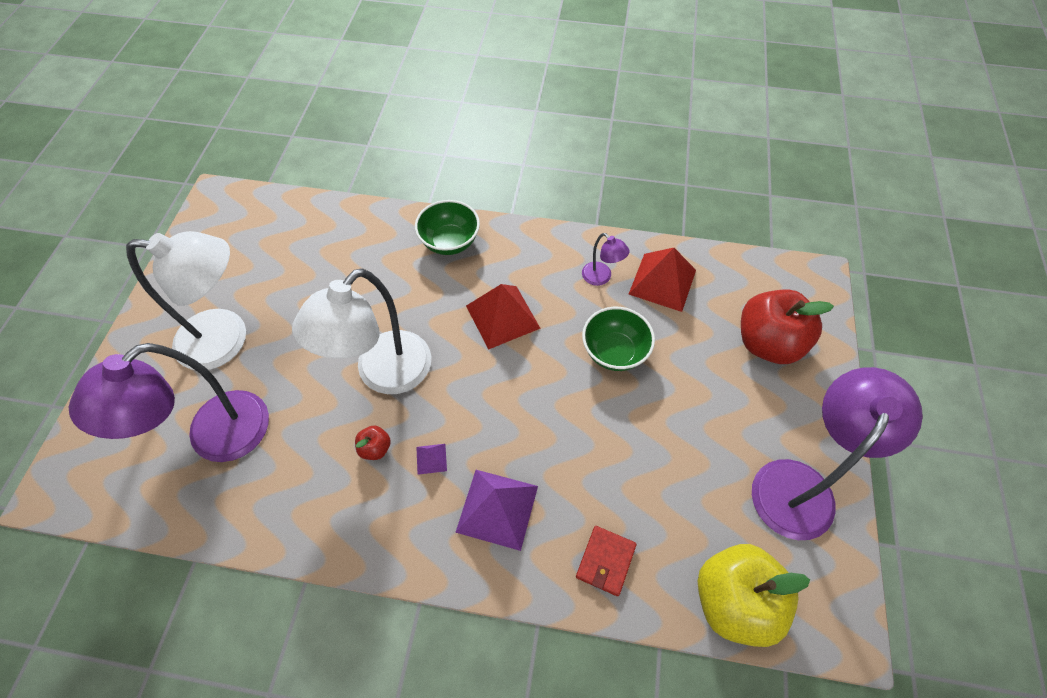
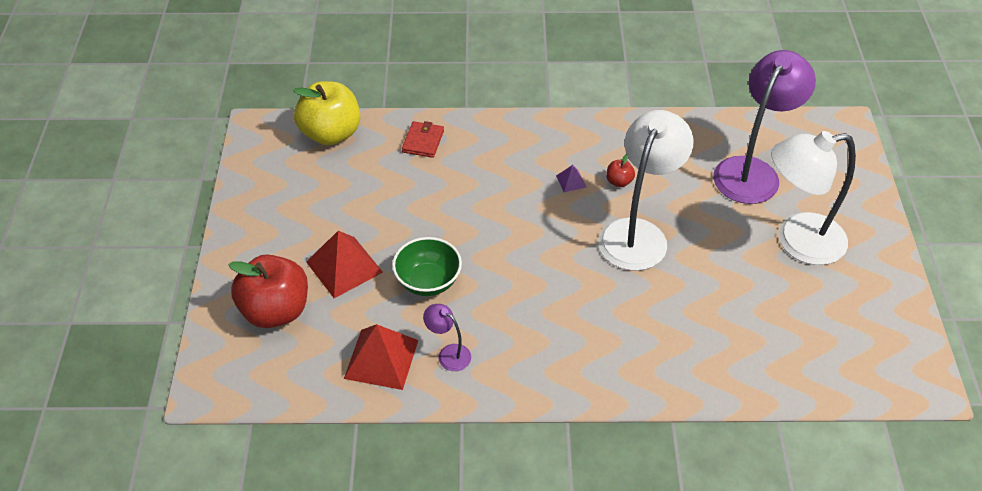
camera: 170 degrees right, 10 degrees down
(450, 242) = (627, 370): green bowl -> none
(497, 508) = (509, 159): purple pyramid -> none
(502, 316) = (544, 298): red pyramid -> red pyramid (344, 267)
(800, 484) = (269, 204): purple lamp -> none

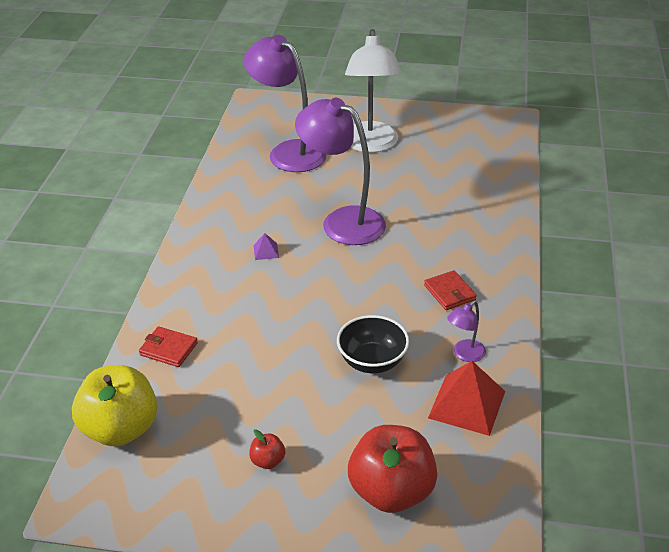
camera: 80 degrees left, 10 degrees down
(344, 267) = (338, 427): red pyramid -> none
(428, 281) = (372, 361): green bowl -> black bowl
(541, 336) = (450, 292): none -> red wallet
(619, 181) = (276, 223): red apple -> red apple (268, 461)
(638, 233) = (342, 221): white lamp -> purple lamp

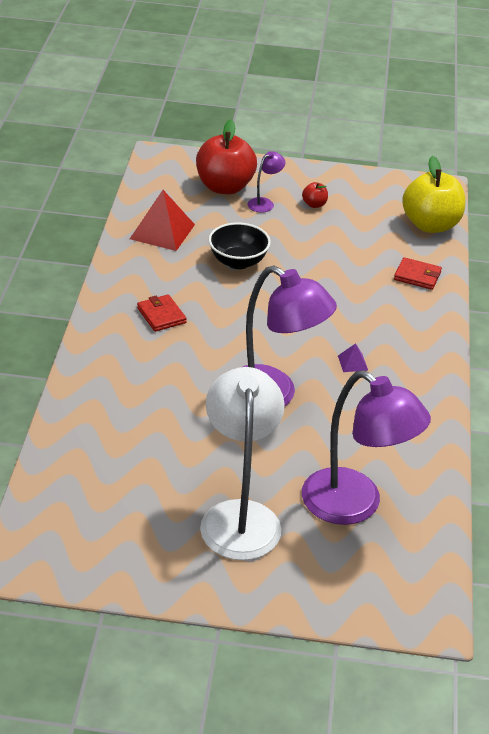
camera: 175 degrees right, 0 degrees up
(464, 355) = (157, 264): purple lamp -> purple lamp (264, 203)

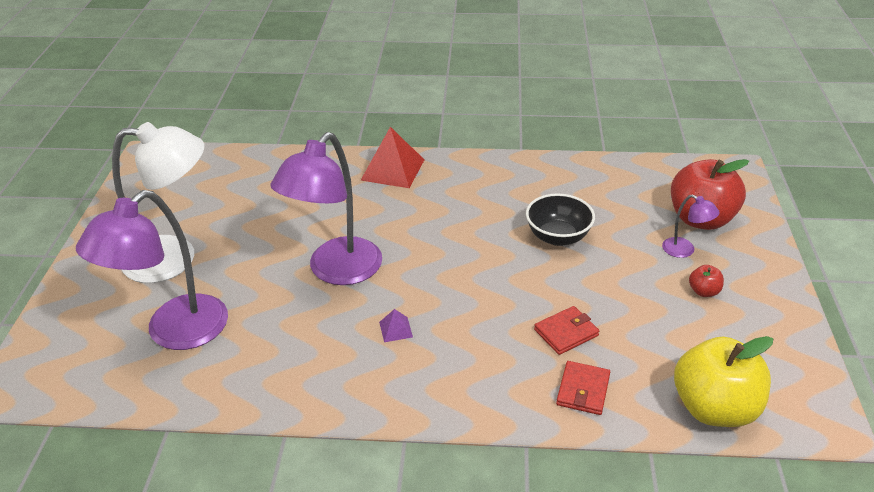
camera: 90 degrees right, 0 degrees up
(161, 315) = (452, 194): red wallet -> red wallet (566, 332)
(162, 231) = (592, 184): red pyramid -> red pyramid (393, 169)

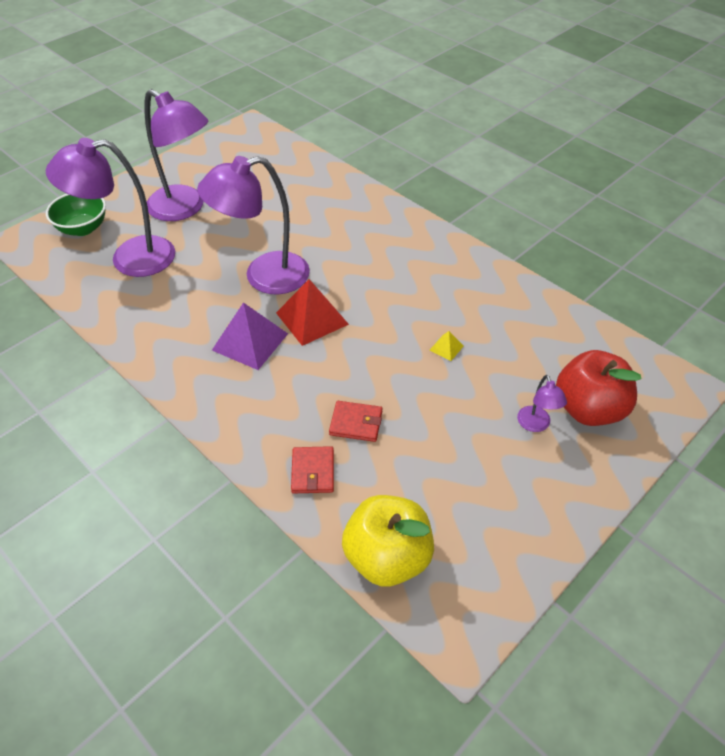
camera: 40 degrees right, 10 degrees up
(78, 336) = (83, 228): none -> green bowl
(175, 258) = (184, 208): white lamp -> purple lamp
(393, 169) = (392, 222): red pyramid -> red pyramid (312, 318)
(395, 329) = (250, 341): purple pyramid -> purple pyramid, size x2.19
(558, 237) = (446, 348): black bowl -> yellow pyramid
(583, 390) = (313, 472): red wallet -> red wallet turned 60 degrees counterclockwise
(703, 291) = (505, 467): red apple -> none

